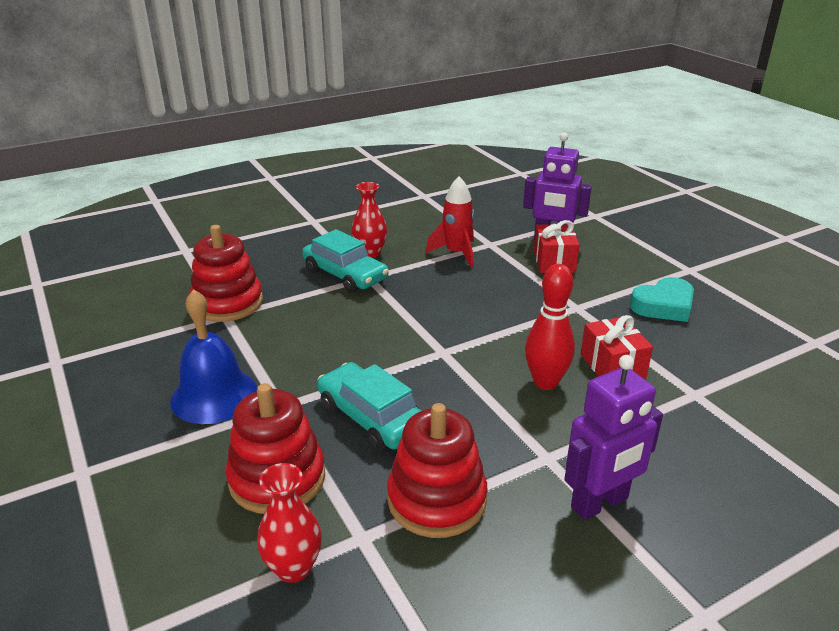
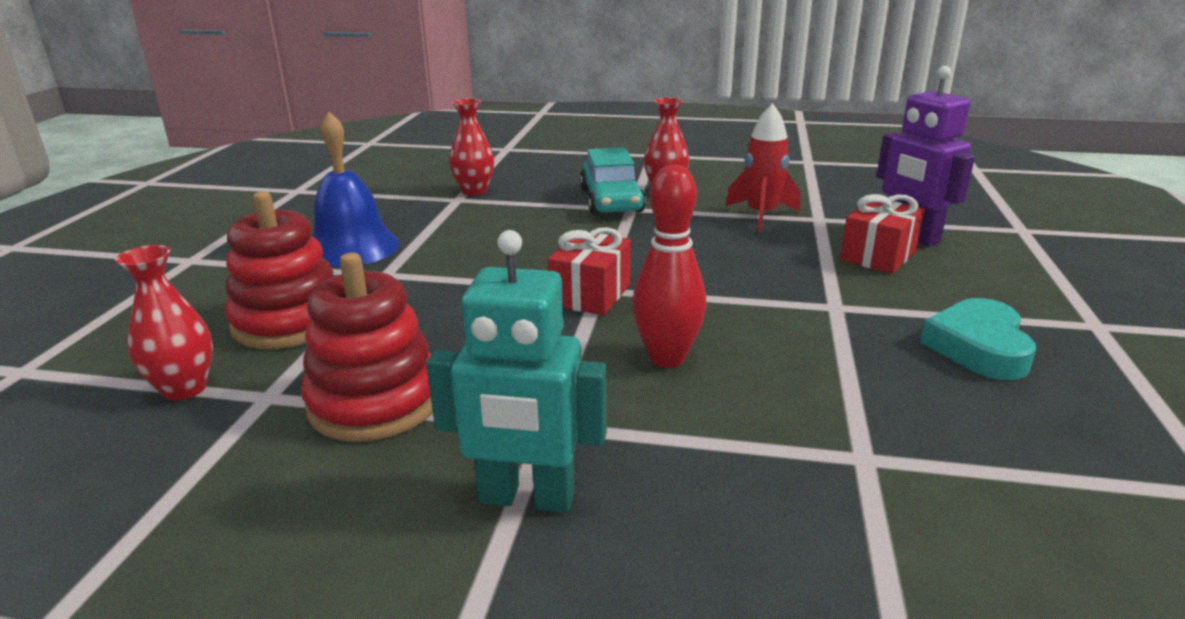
camera: 40 degrees right, 5 degrees down
(228, 303) = (474, 191): red stacking toy -> red vase
(371, 417) = (439, 312): turquoise car -> none
(600, 503) = (526, 498): purple robot -> turquoise robot
(612, 366) = (784, 378): red gift -> red gift (591, 295)
(663, 305) = (978, 347): turquoise heart -> turquoise heart turned 90 degrees clockwise

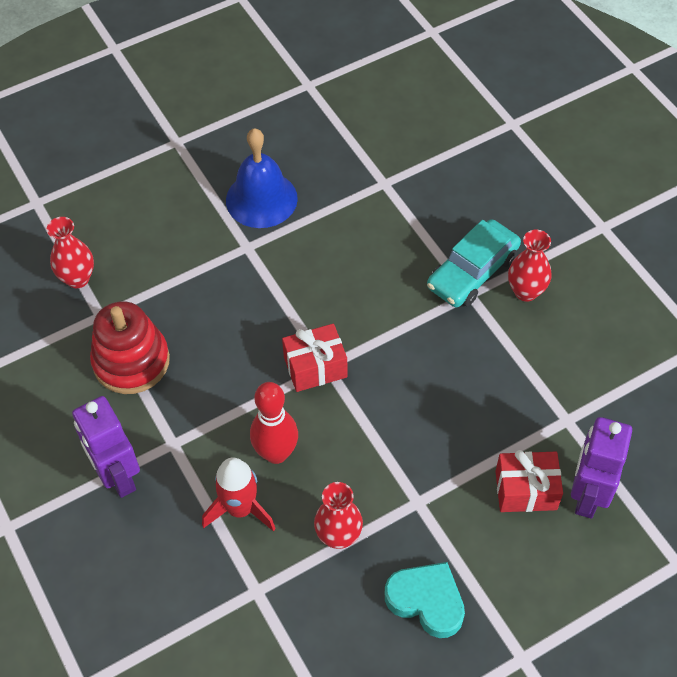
camera: 50 degrees right, 30 degrees up
(290, 321) = (161, 257): red stacking toy -> none
(474, 191) = (407, 180): red vase -> red vase (338, 536)
(526, 498) = (117, 476): turquoise robot -> purple robot
(761, 216) = (535, 381): red rocket -> red rocket (240, 509)
(978, 347) = (426, 601): turquoise heart -> turquoise heart turned 60 degrees clockwise

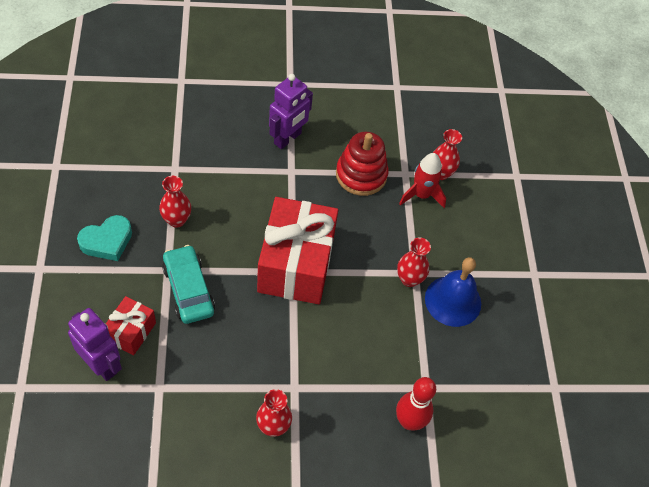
camera: 110 degrees right, 0 degrees up
(117, 476) = (288, 138): purple robot -> purple robot turned 135 degrees clockwise
(240, 509) = (227, 183): red rocket -> red rocket (421, 195)
(259, 248) = (409, 279): none -> red vase
(276, 453) = (250, 216): red bowling pin -> red bowling pin (409, 422)
(315, 367) = (296, 264): red gift -> red gift, size x2.04
(472, 272) = (312, 400): turquoise car -> turquoise car (188, 289)

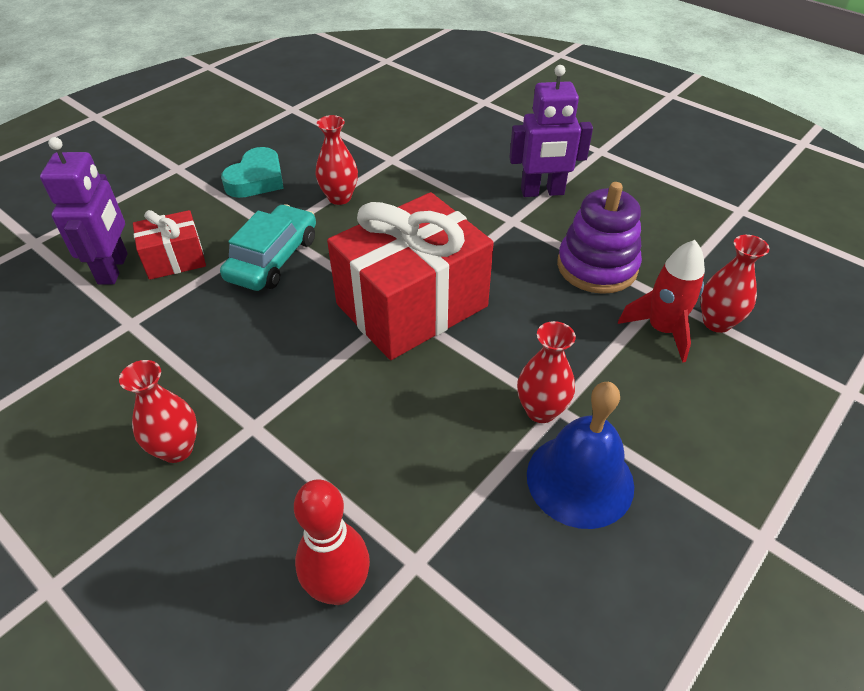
camera: 50 degrees right, 10 degrees down
(107, 241) = (256, 179): turquoise heart -> turquoise heart turned 75 degrees counterclockwise
(361, 175) = (597, 266): red stacking toy -> purple stacking toy

